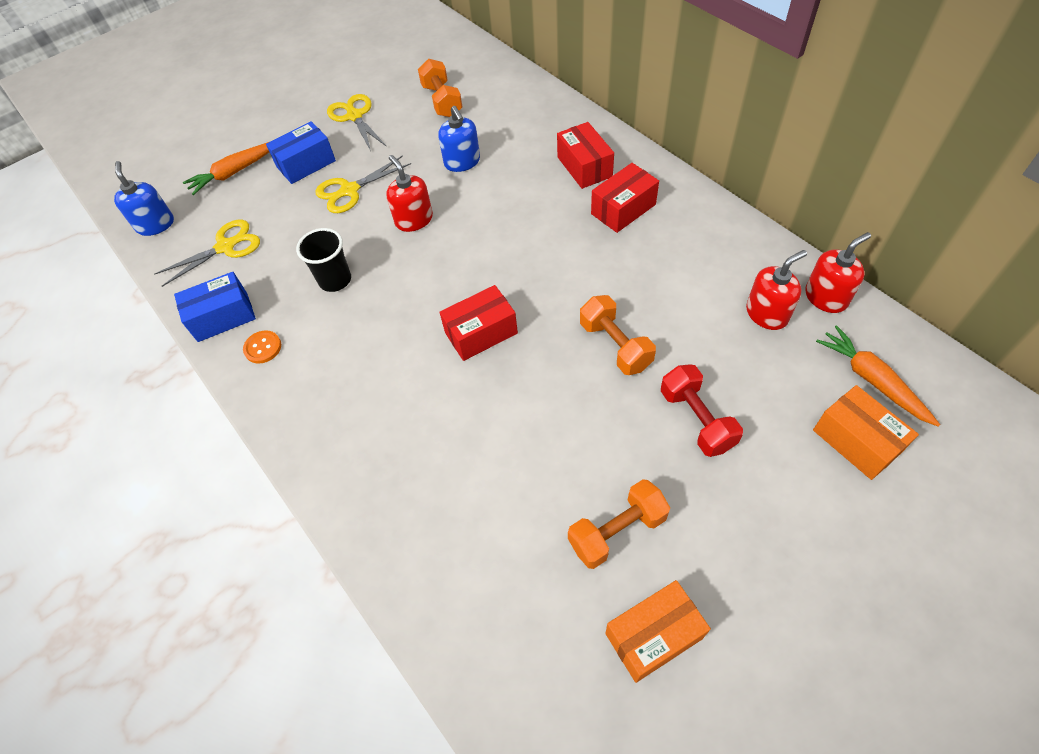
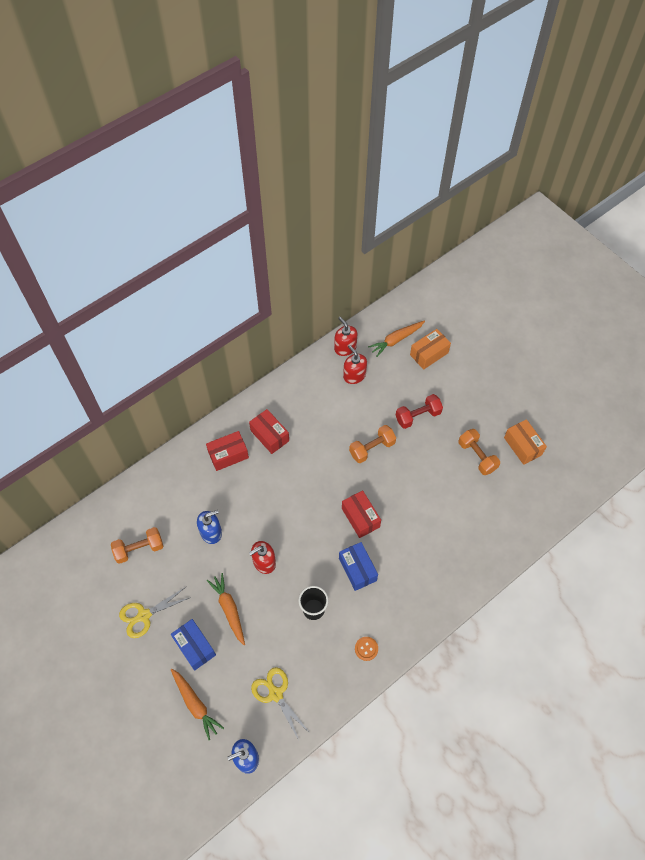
camera: 95 degrees left, 5 degrees up
(223, 317) = (340, 681): blue box -> blue box (357, 569)
(350, 190) = (229, 609): yellow scissors -> orange carrot

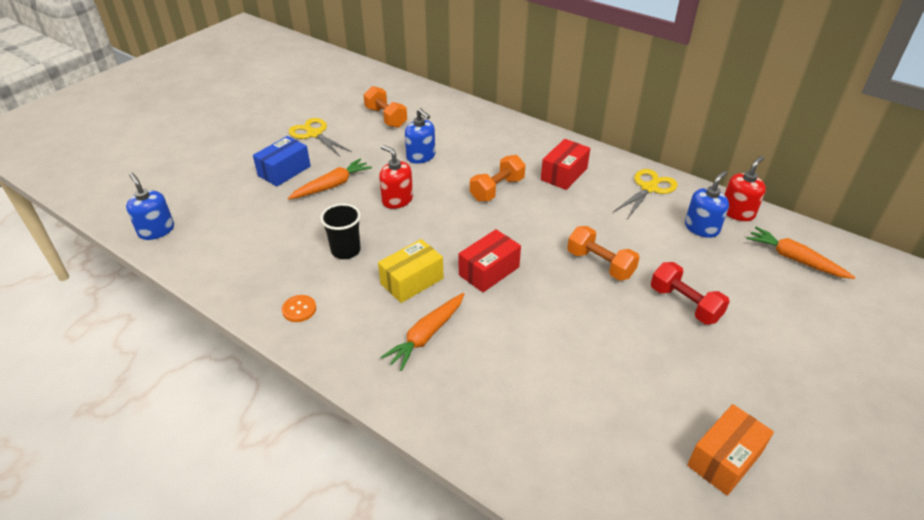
camera: 75 degrees right, 20 degrees down
(195, 704) = (219, 183): orange carrot -> orange carrot (426, 335)
(228, 455) = (521, 150): red box -> none
(276, 694) = (232, 239): yellow scissors -> yellow scissors (649, 188)
(354, 375) = (701, 228): red soap dispenser -> blue soap dispenser
(357, 569) = (412, 281): blue box -> yellow box
(429, 354) = (803, 299): orange box -> none
(477, 456) = (661, 391): orange dumbbell -> orange dumbbell (497, 189)

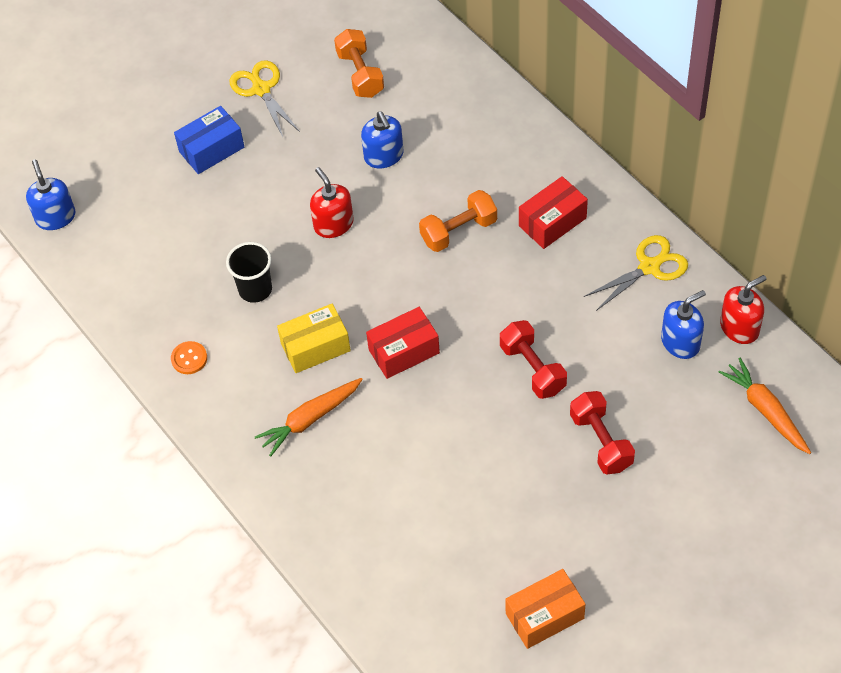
camera: 20 degrees right, 15 degrees up
(332, 185) = (263, 185): orange carrot -> none
(600, 264) = (532, 369): orange dumbbell -> red dumbbell

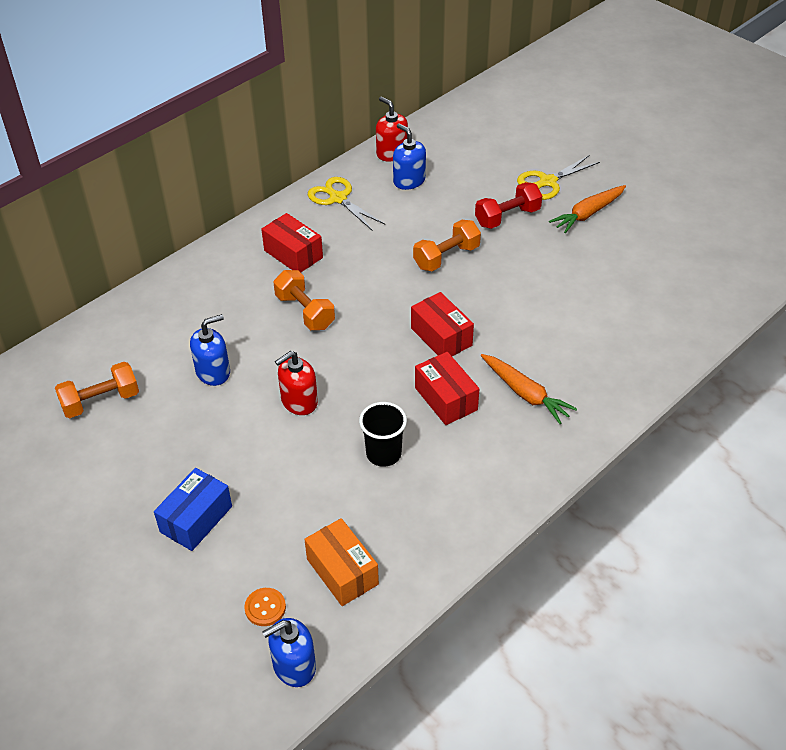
camera: 100 degrees left, 10 degrees down
(189, 358) = (474, 497): orange button -> orange button (265, 608)
(211, 149) = (196, 519): blue box -> blue box turned 75 degrees clockwise
(261, 89) = (111, 485): yellow scissors -> yellow scissors (548, 182)
(315, 347) = (446, 399): yellow box -> red box
(532, 369) = (446, 257): red dumbbell -> orange dumbbell
(544, 616) = (665, 238): orange box -> orange box (342, 572)
(765, 410) = (463, 140): orange carrot -> orange carrot (588, 214)

